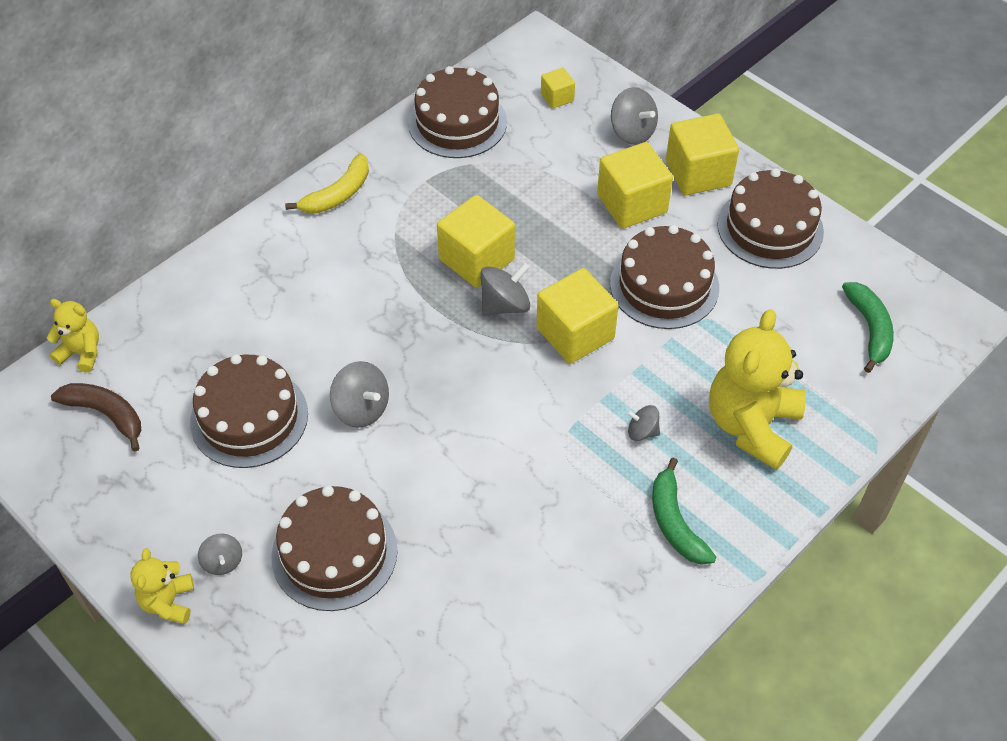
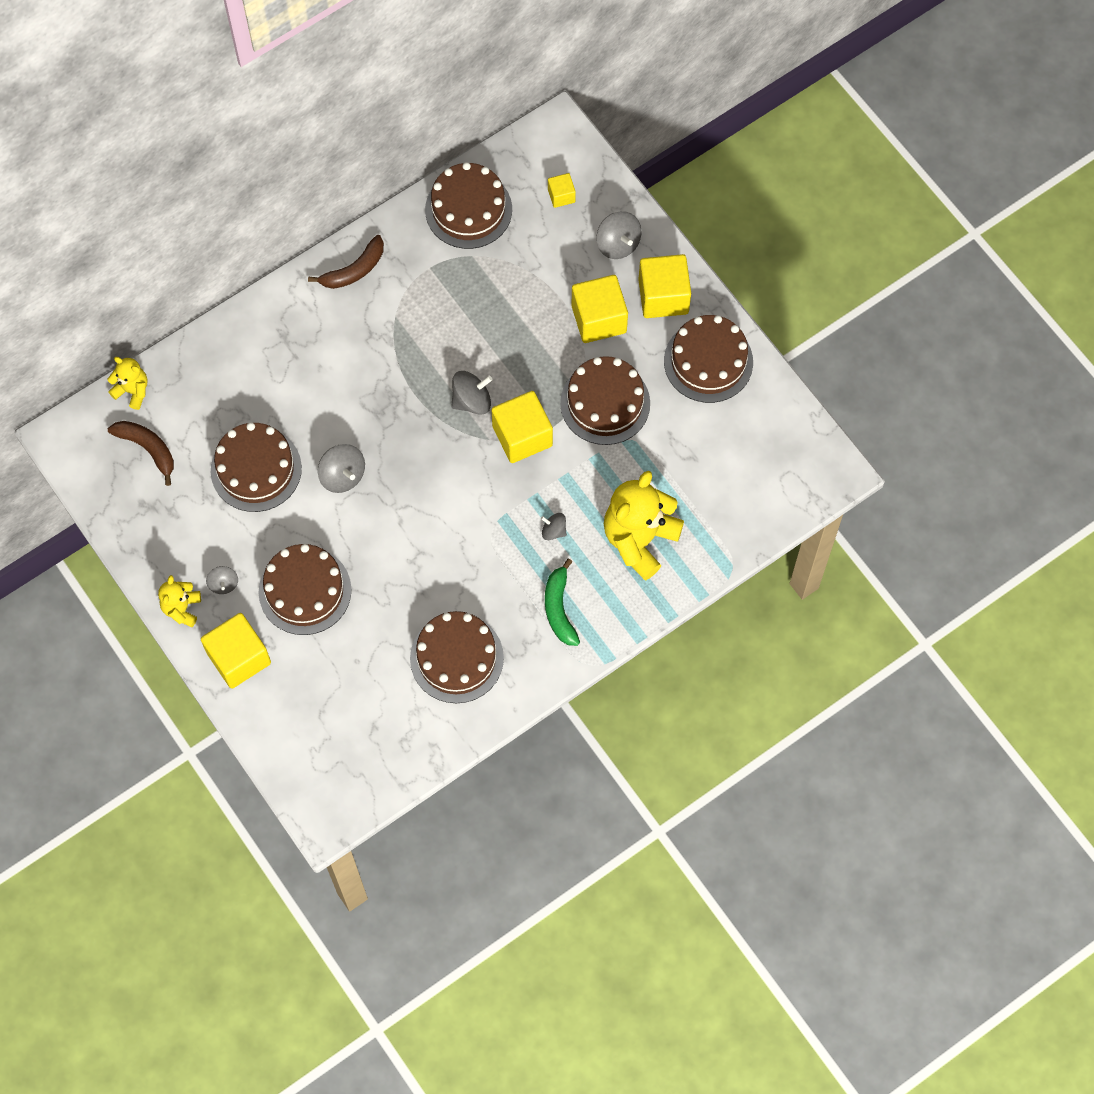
camera: 10 degrees right, 15 degrees up
(338, 194) = (354, 270): yellow banana -> brown banana
(476, 259) = (457, 353): yellow cube -> yellow cube (239, 658)
(556, 606) = (456, 658): none -> brown cake
(869, 329) = (759, 470): green banana -> none

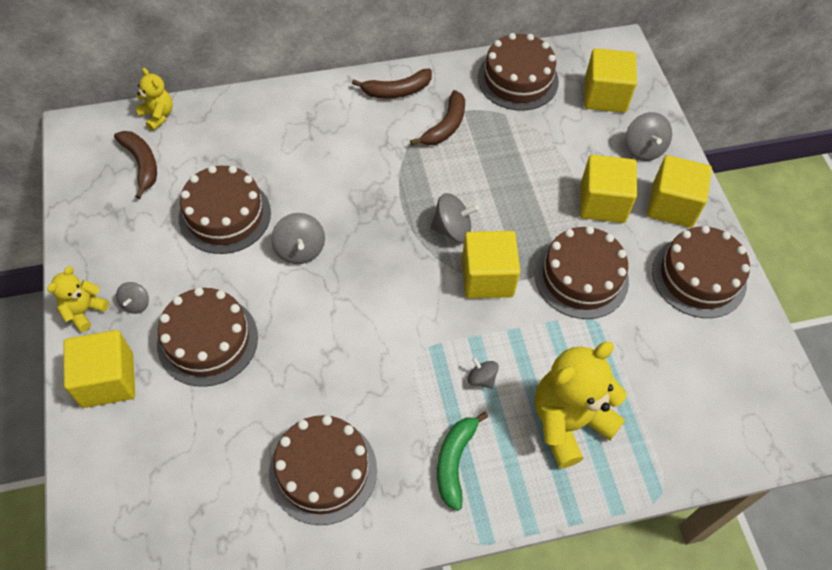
camera: 20 degrees right, 10 degrees down
(419, 292) = (445, 126): none -> brown banana
(561, 196) = (605, 96): yellow cube -> yellow cube, size x1.97

